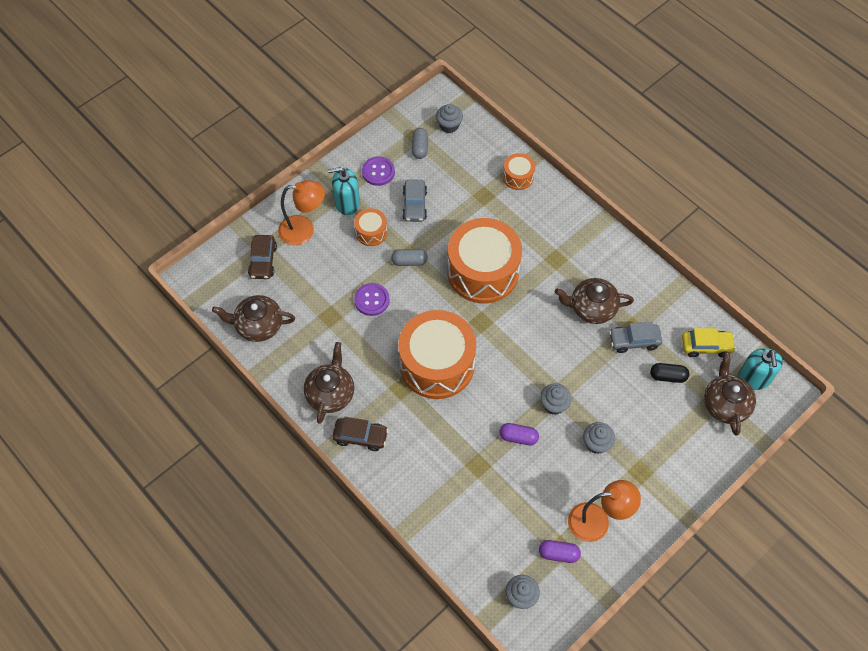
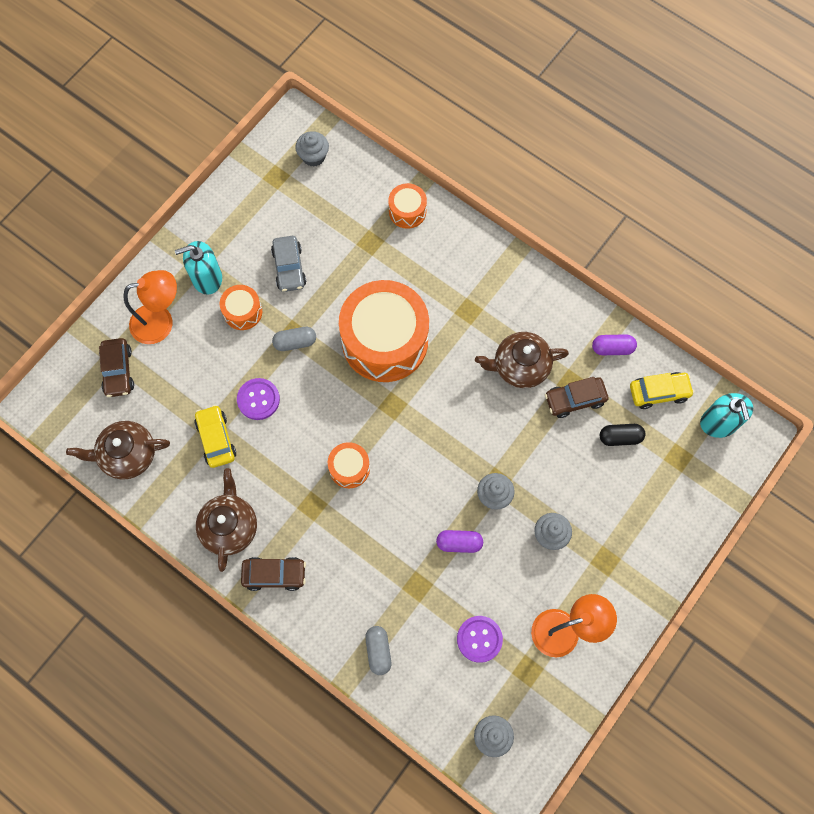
camera: 10 degrees left, 10 degrees up
(332, 325) = (216, 439): none -> yellow car
(378, 172) = (238, 231): purple button -> purple button (479, 639)
(420, 148) = (283, 191): grey capsule -> grey capsule (378, 651)
(437, 364) = (349, 468): orange drum -> orange drum, size x0.45
(558, 554) = (527, 677): purple capsule -> purple capsule (612, 348)
(634, 341) = (575, 399): grey car -> brown car
(725, 404) = (690, 460): brown teapot -> none

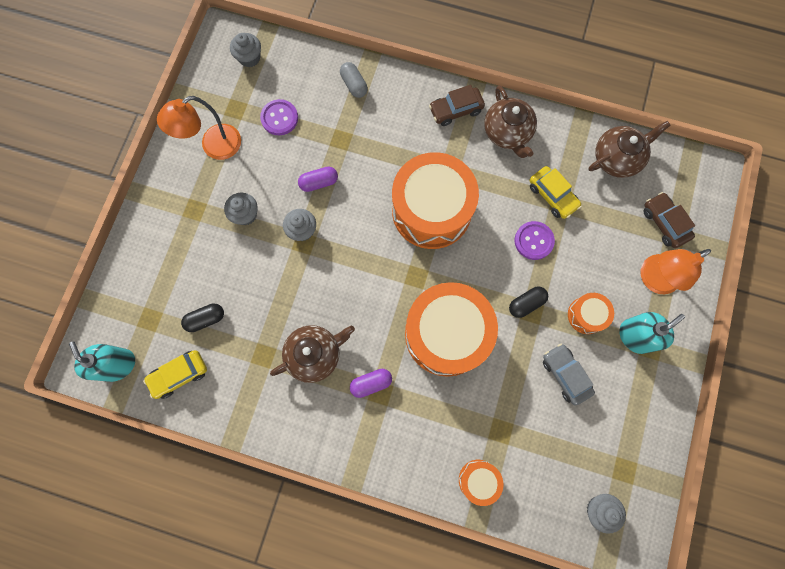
camera: 160 degrees right, 5 degrees up
(295, 342) = (526, 303): grey capsule -> black capsule
(349, 468) = (431, 210): orange drum -> orange drum, size x2.20
(575, 399) = (255, 340): brown car -> none
(612, 348) = (233, 404): purple capsule -> purple capsule (371, 383)

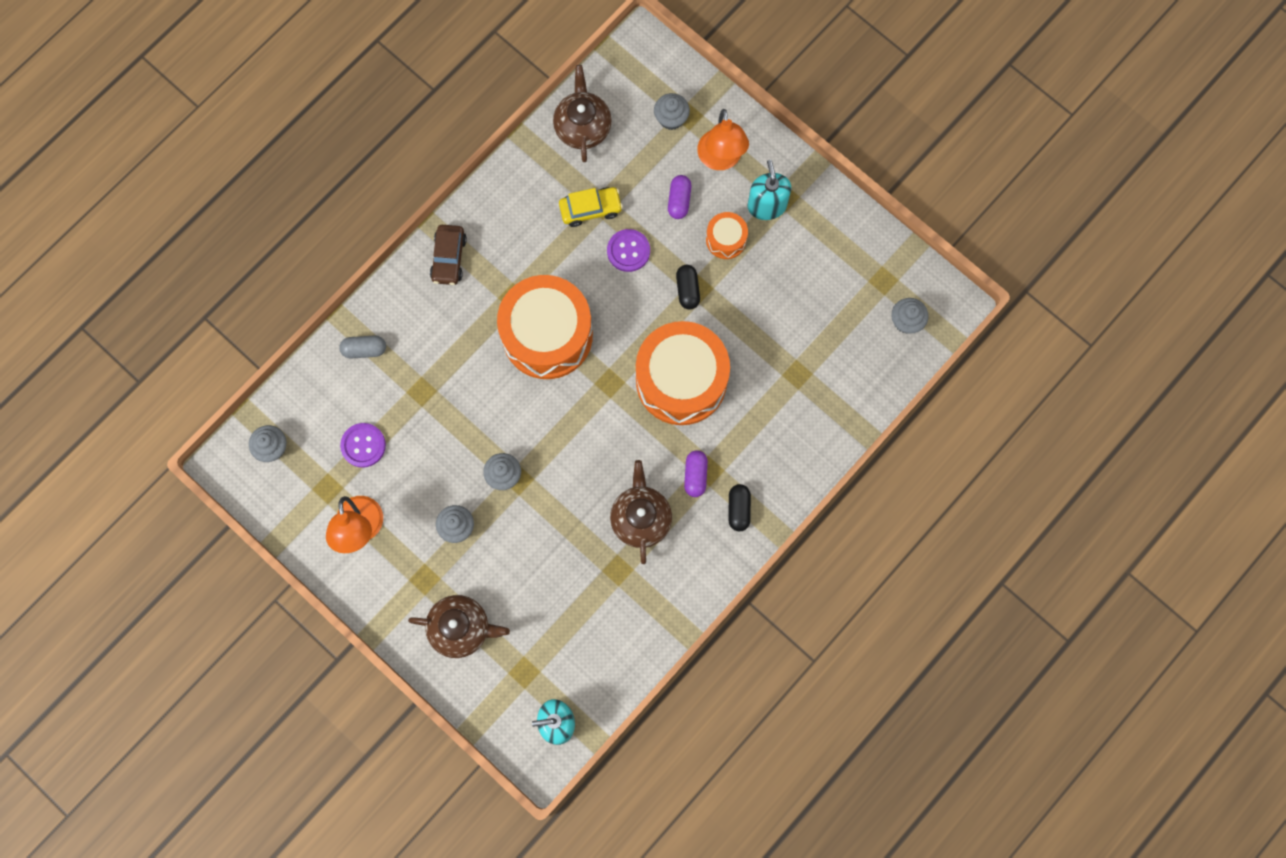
camera: 65 degrees left, 0 degrees up
(179, 375) = (598, 663): yellow car -> none
(206, 319) = (552, 613): black capsule -> black capsule (738, 509)
(319, 182) = (459, 435): purple capsule -> purple capsule (679, 200)
(478, 480) = (832, 416): orange drum -> none
(507, 133) = (500, 219): brown teapot -> brown teapot (461, 628)
(565, 375) = (772, 288): grey car -> none
(664, 223) = (671, 118): brown car -> grey cupcake

